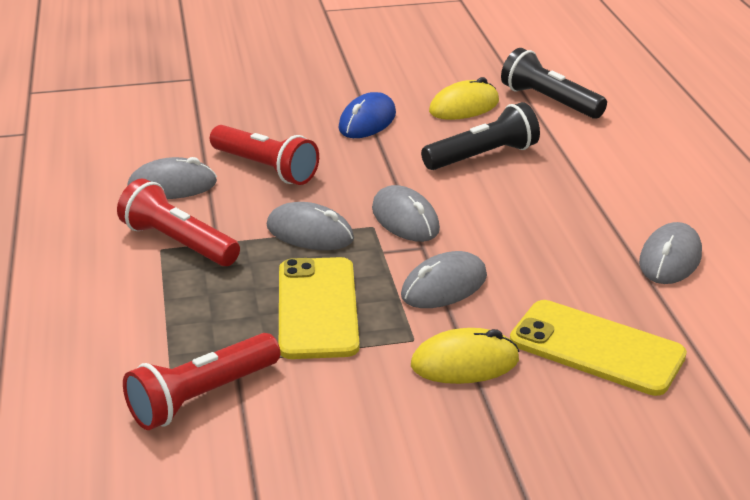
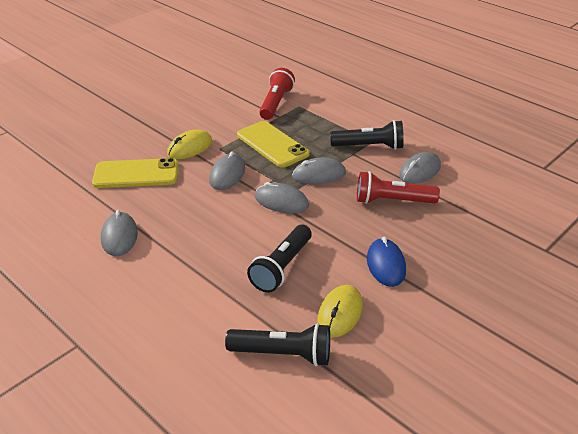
camera: 145 degrees right, 5 degrees up
(178, 243) = (369, 146): red flashlight -> black flashlight

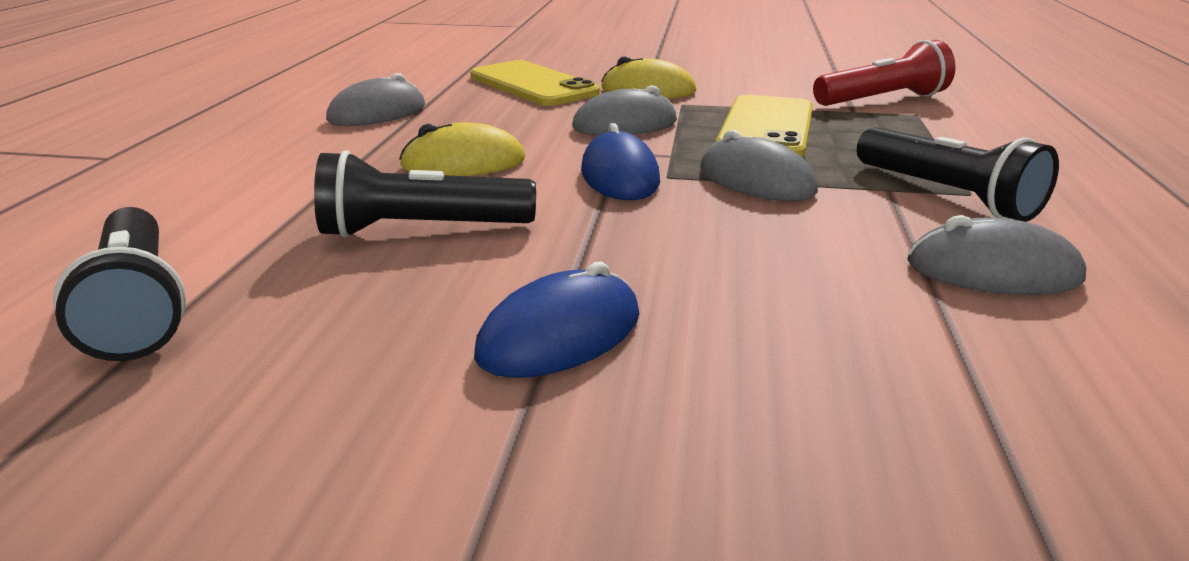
camera: 55 degrees right, 10 degrees down
(281, 201) = (619, 176): grey mouse -> blue mouse
(340, 313) = (319, 330): yellow mouse -> yellow mouse (463, 163)
(392, 201) = (812, 272): red flashlight -> none

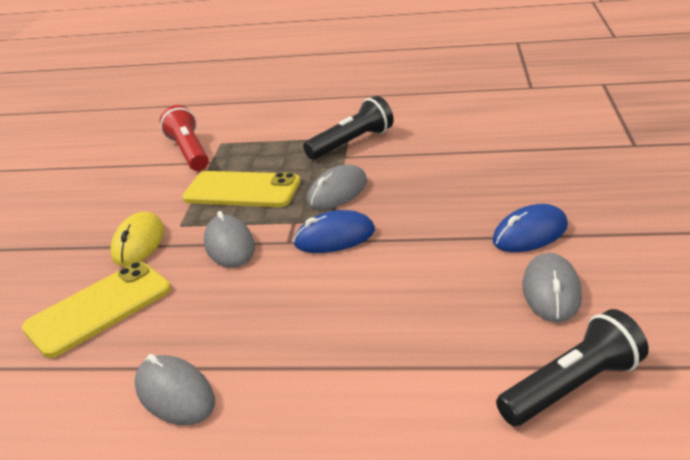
camera: 90 degrees left, 5 degrees up
(421, 229) = (433, 300): black flashlight -> none
(463, 163) = (314, 307): yellow mouse -> none
(560, 335) = (530, 233): blue mouse -> blue mouse turned 75 degrees counterclockwise
(992, 271) = (432, 139): grey mouse -> grey mouse (551, 291)

